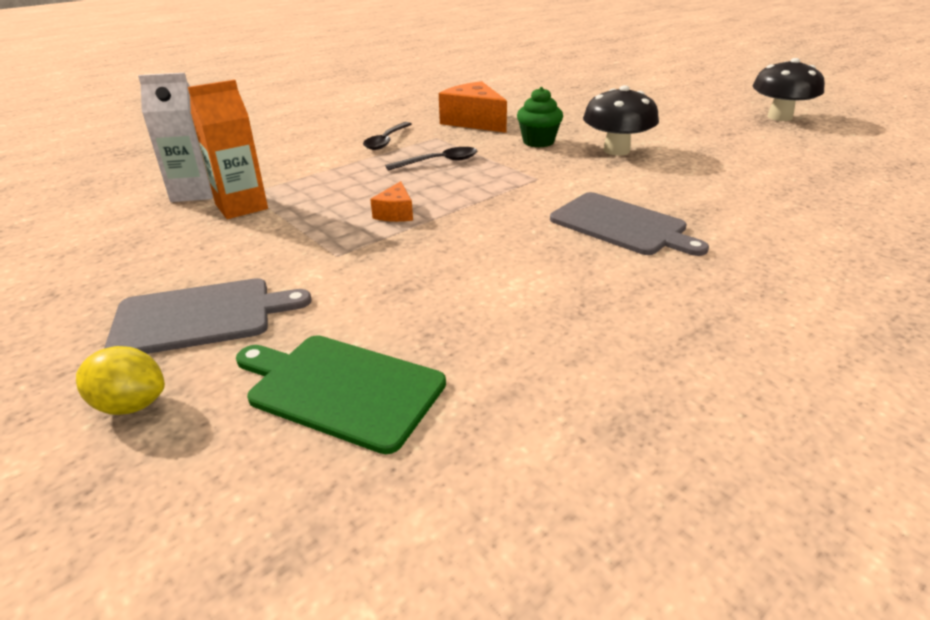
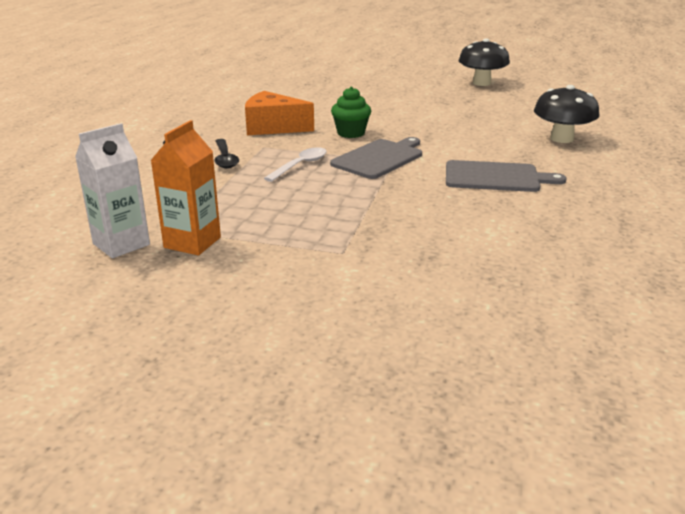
camera: 35 degrees left, 5 degrees down
(131, 405) = (376, 393): yellow lemon -> none
(200, 316) = (317, 326): grey cutting board -> grey cutting board (379, 158)
(341, 389) = (493, 326): green cutting board -> none
(395, 213) = (334, 211): orange cheese -> none
(439, 162) = (300, 165): black spoon -> white spoon
(616, 150) = (415, 128): black mushroom -> black mushroom (561, 139)

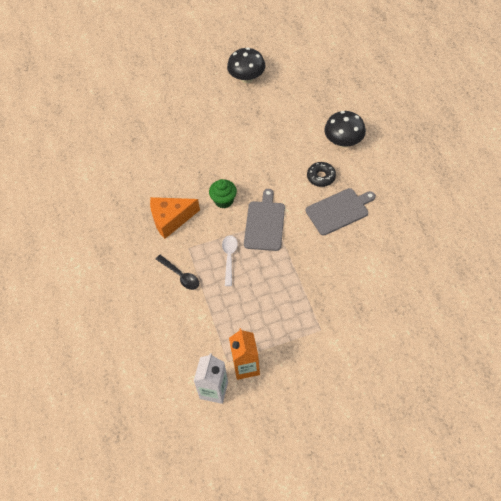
camera: 30 degrees left, 30 degrees up
(499, 151) = (321, 177): none -> black donut

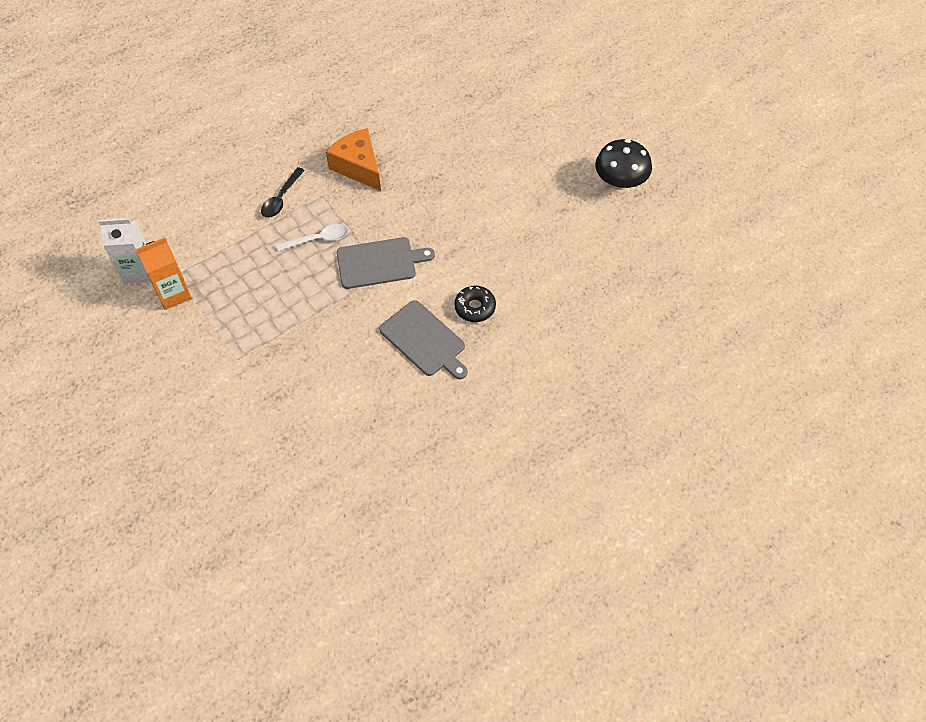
camera: 70 degrees right, 0 degrees up
(224, 200) = (402, 211): green cupcake -> none
(343, 141) = (547, 321): black mushroom -> none

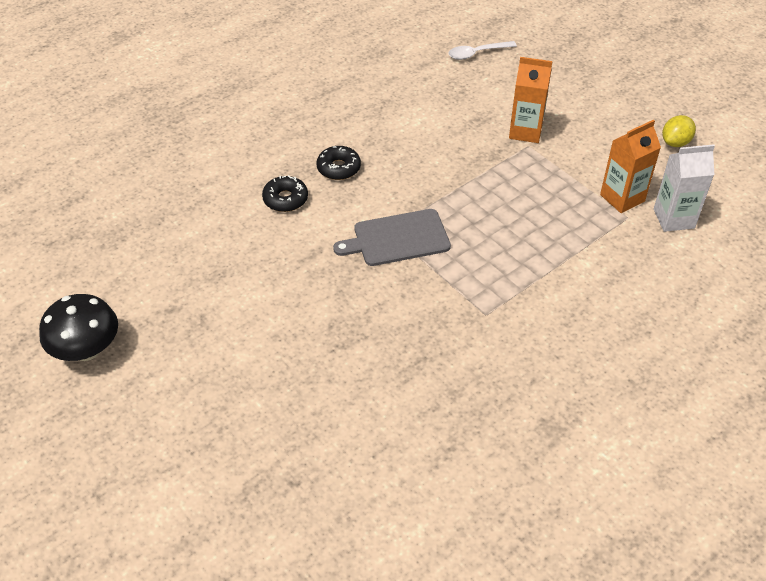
camera: 175 degrees right, 10 degrees down
(93, 355) = (675, 142): none -> yellow lemon
(234, 377) = (525, 131): none -> orange carton
(281, 198) = (537, 307): black spoon -> none
(318, 239) = (476, 261): white spoon -> white spoon (477, 53)
(358, 167) = (445, 355): orange cheese -> none
(424, 340) = (338, 168): grey cutting board -> black donut

